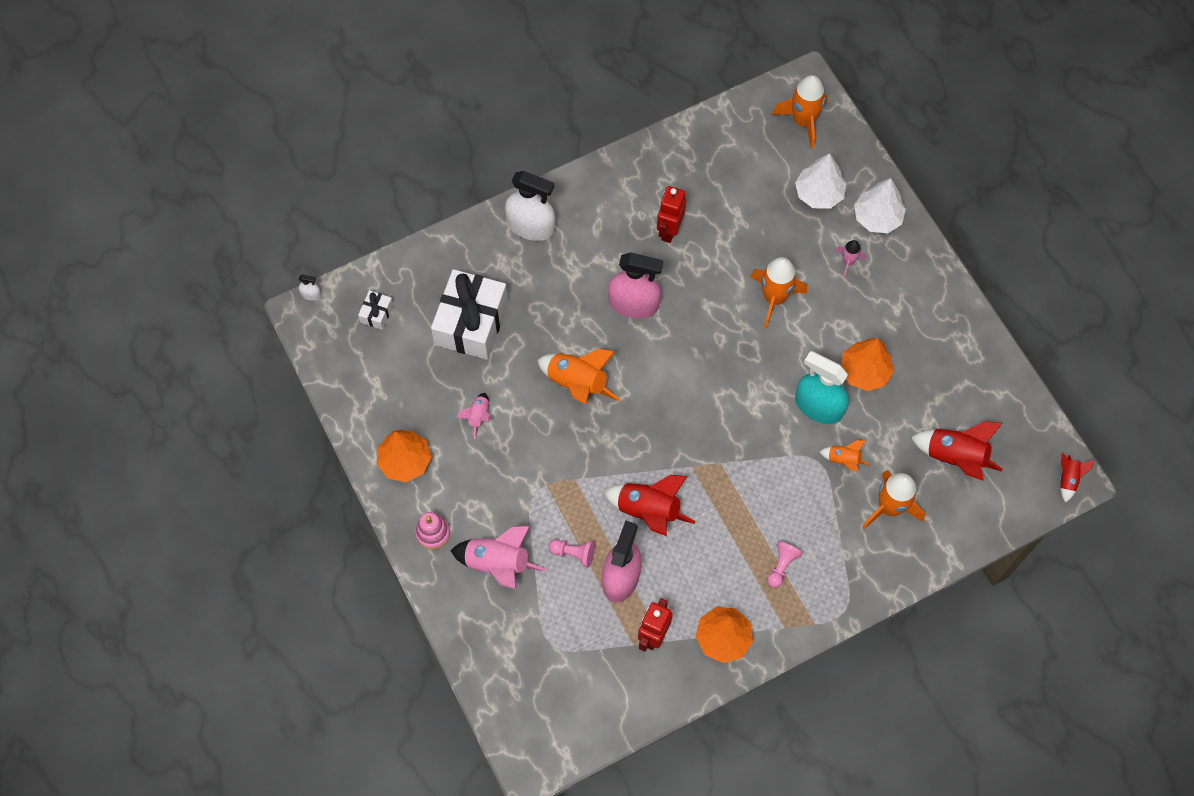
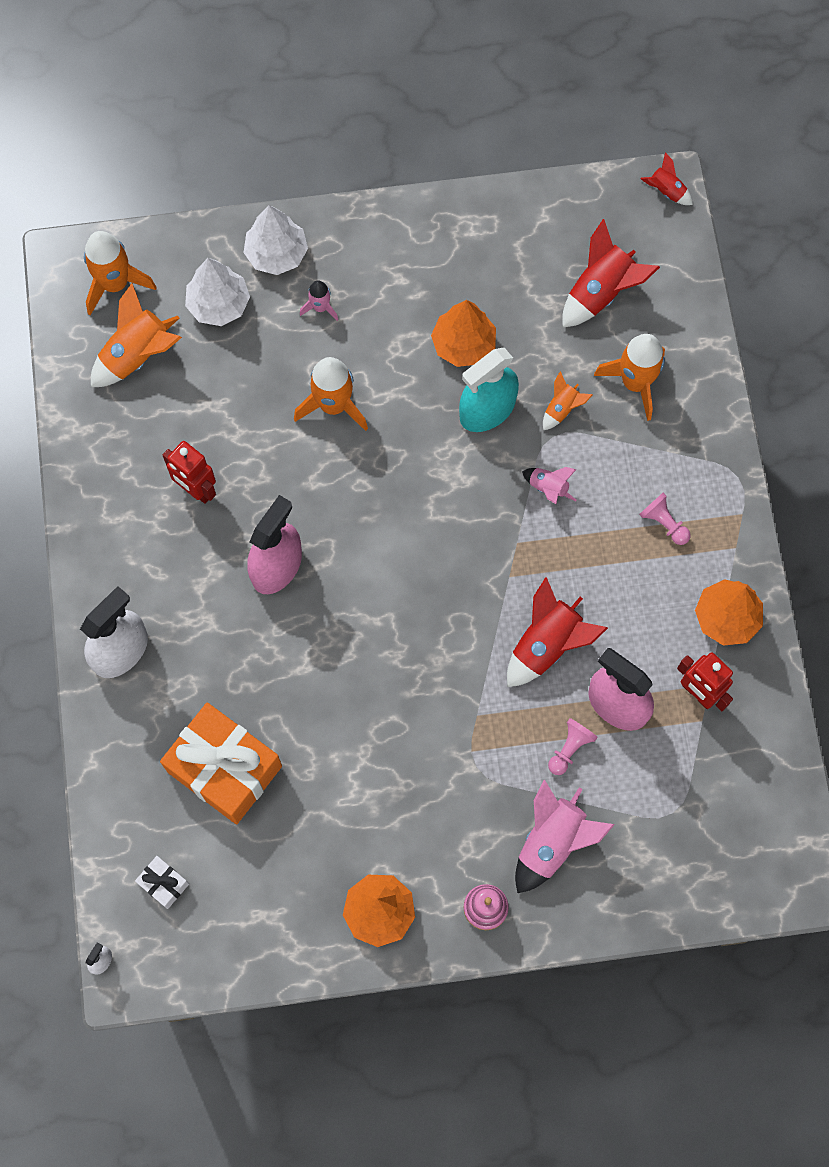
camera: 70 degrees left, 5 degrees up
(471, 323) = (224, 769): white gift -> orange gift
(478, 416) = (353, 802): pink rocket -> pink rocket (548, 488)
(577, 383) = (355, 669): orange rocket -> orange rocket (138, 355)

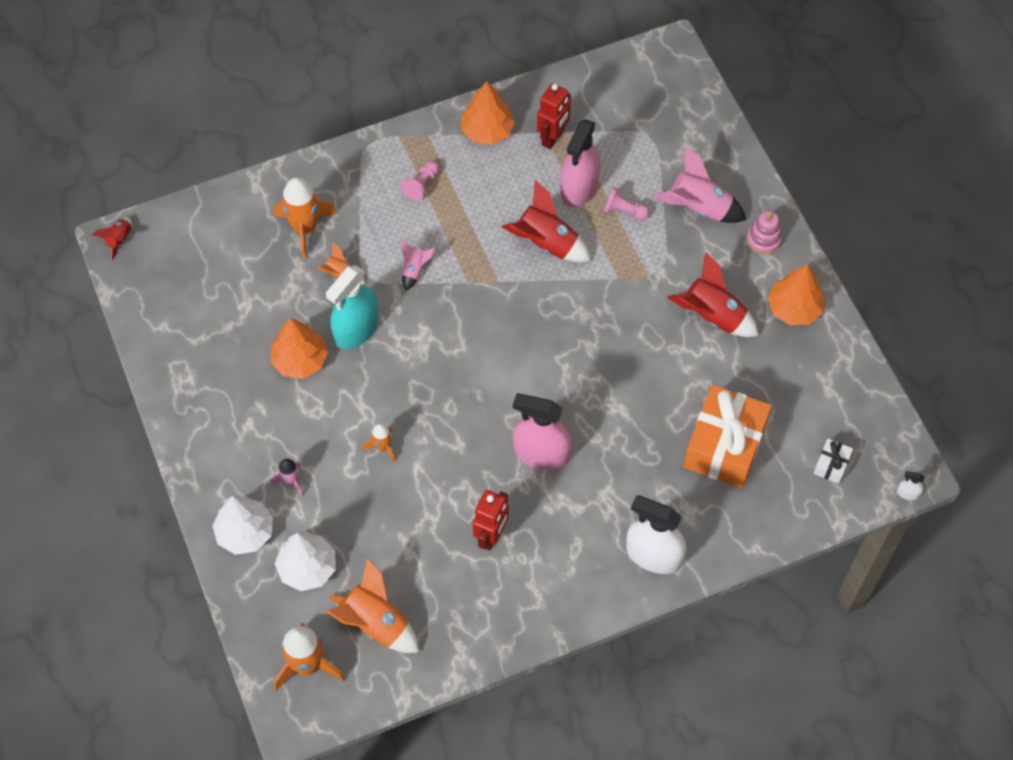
camera: 105 degrees left, 10 degrees down
(333, 405) = (383, 447): orange rocket -> orange rocket, size x0.53
(487, 409) = (356, 329): turquoise spray bottle -> turquoise spray bottle turned 90 degrees clockwise
(601, 292) = (227, 269): red rocket -> red rocket (713, 316)

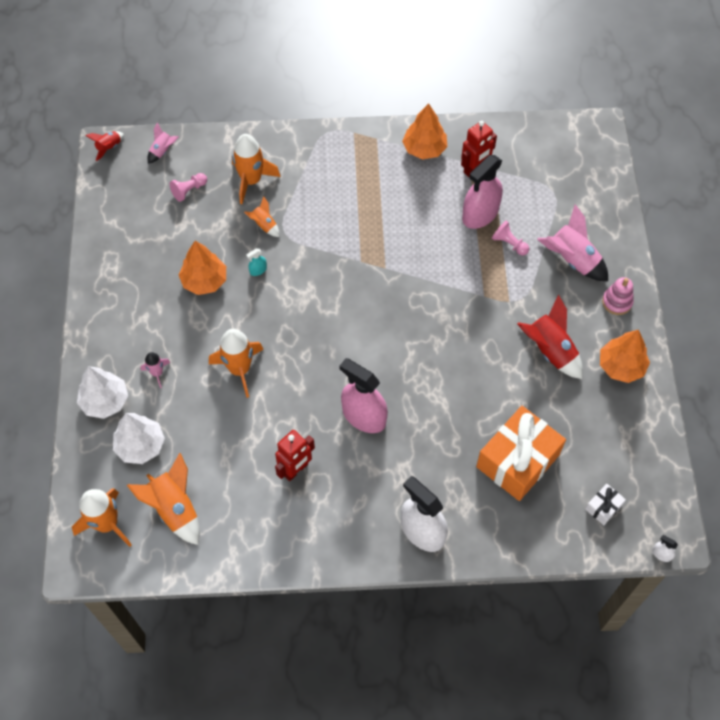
camera: 20 degrees right, 0 degrees up
(356, 329) = (258, 270): turquoise spray bottle -> turquoise spray bottle, size x0.40
(383, 447) = (239, 369): orange rocket -> orange rocket, size x1.87
(415, 270) = (322, 239): pink rocket -> pink rocket (163, 151)
(422, 185) = (355, 175): pink pawn -> pink pawn (189, 190)
(546, 243) = (436, 250): red rocket -> none

